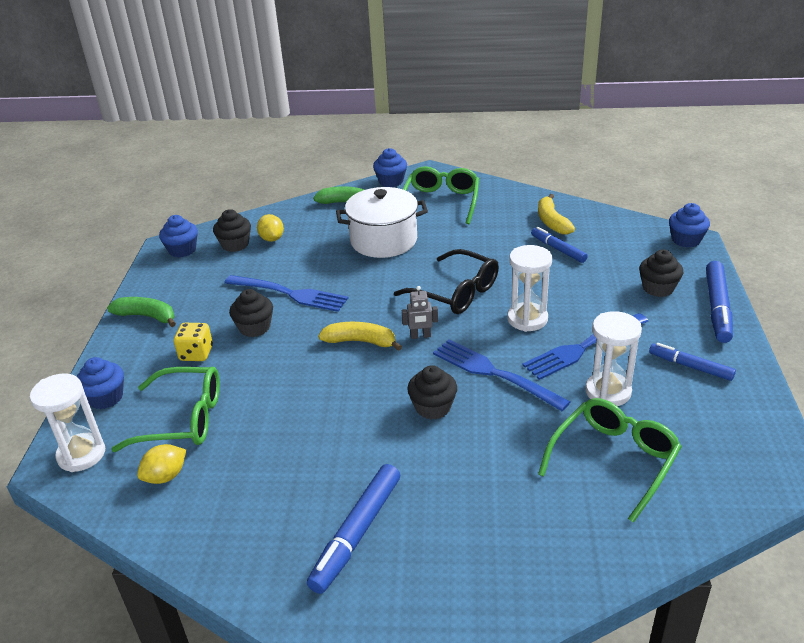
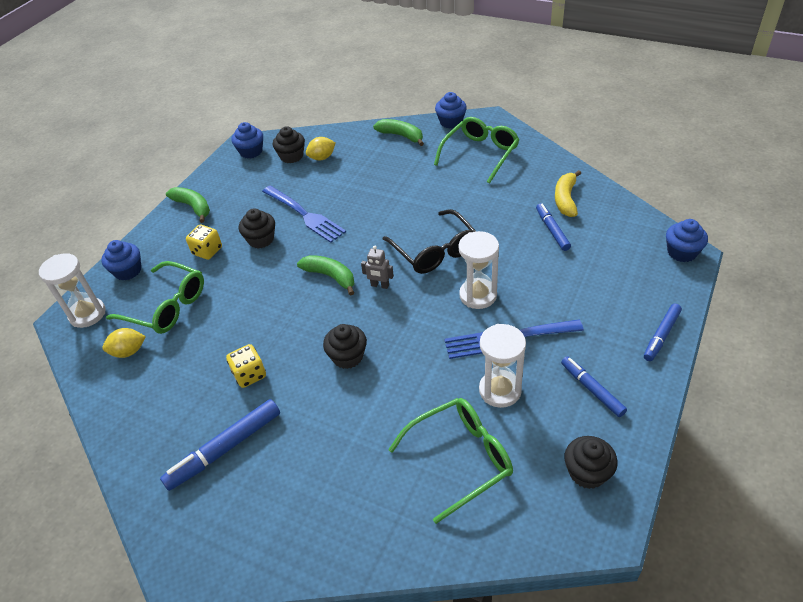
camera: 25 degrees right, 10 degrees up
(272, 239) = (322, 158): yellow lemon -> yellow lemon turned 60 degrees clockwise
(334, 455) = (250, 375): none -> yellow dice
(361, 341) = (330, 276): yellow banana -> green banana
(383, 240) = (408, 182): white pot -> none
(494, 373) = (416, 341): blue fork -> none
(658, 288) = (618, 297): black cupcake -> black cupcake (587, 472)
(717, 308) = (661, 335): blue marker -> blue marker, size x0.64

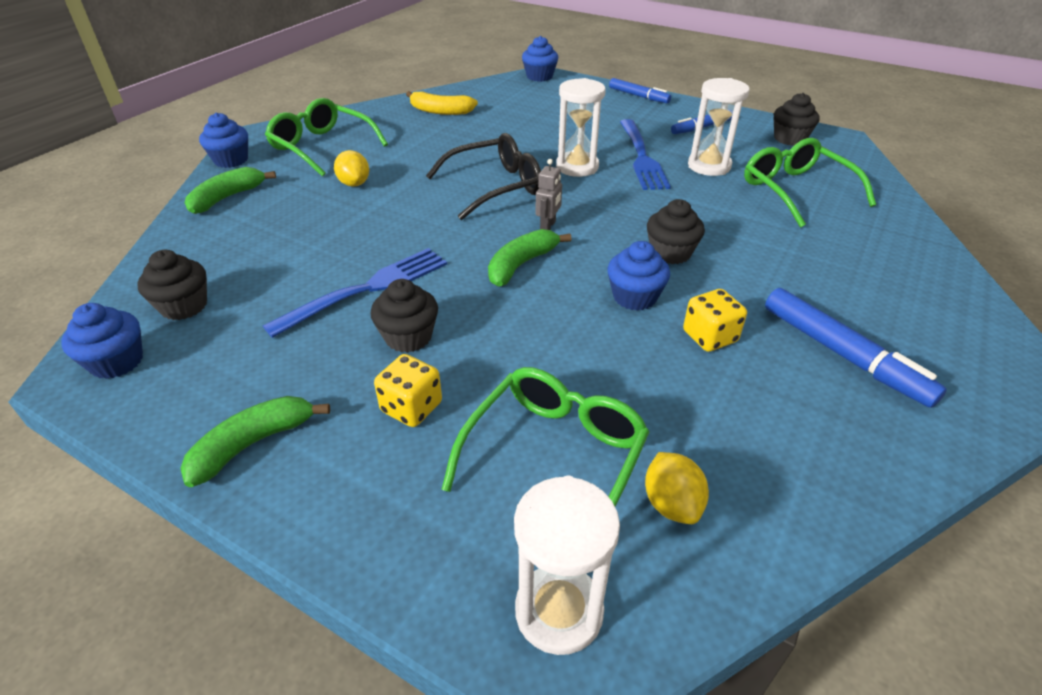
camera: 90 degrees left, 5 degrees down
(128, 271) = (428, 545): blue cupcake -> blue cupcake (634, 297)
(322, 158) = (219, 271): yellow lemon -> yellow lemon (354, 183)
(552, 230) = (487, 122): blue marker -> none

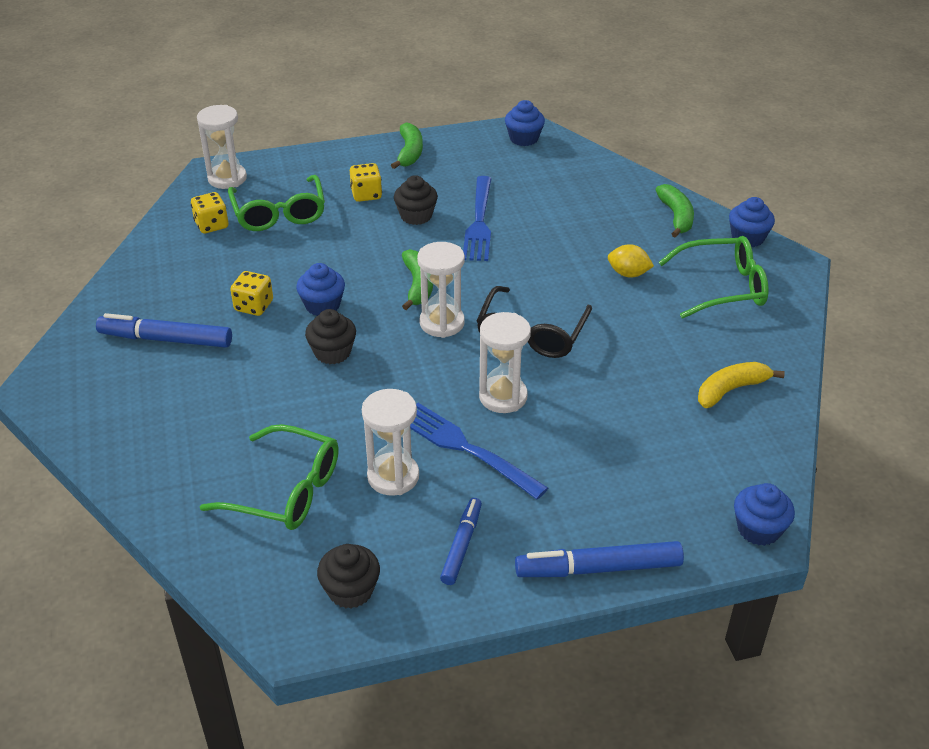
camera: 135 degrees right, 0 degrees up
(184, 306) = (549, 166): black cupcake -> none
(548, 226) = (442, 323): grey robot -> white hourglass
(638, 96) = (598, 568): blue marker -> blue marker, size x1.56
(671, 504) = (211, 225): yellow lemon -> yellow dice

